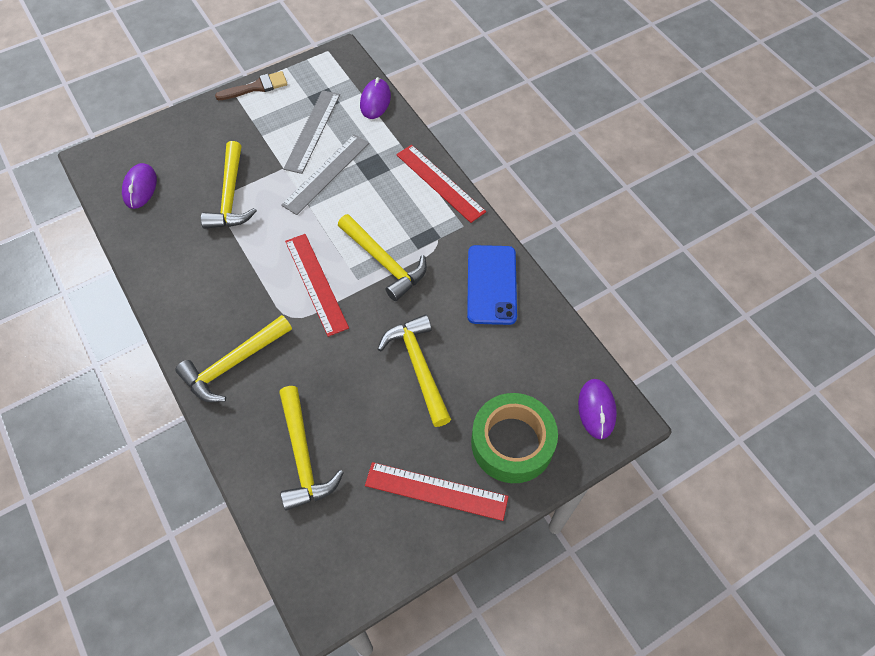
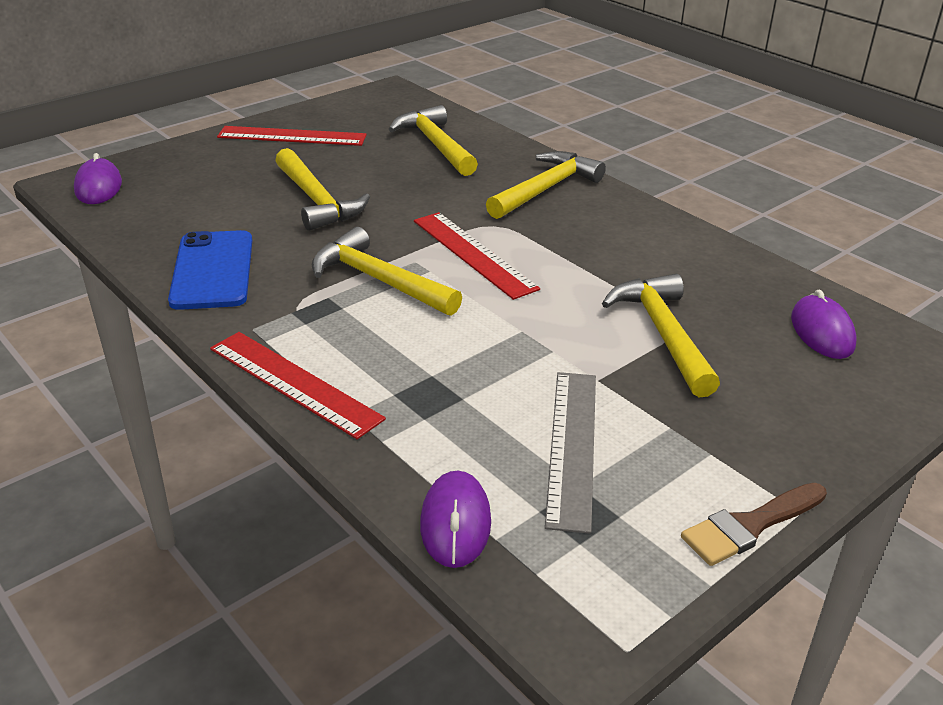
camera: 170 degrees right, 25 degrees down
(326, 174) = (512, 378): grey ruler -> none
(512, 443) = (206, 163): green tape -> none

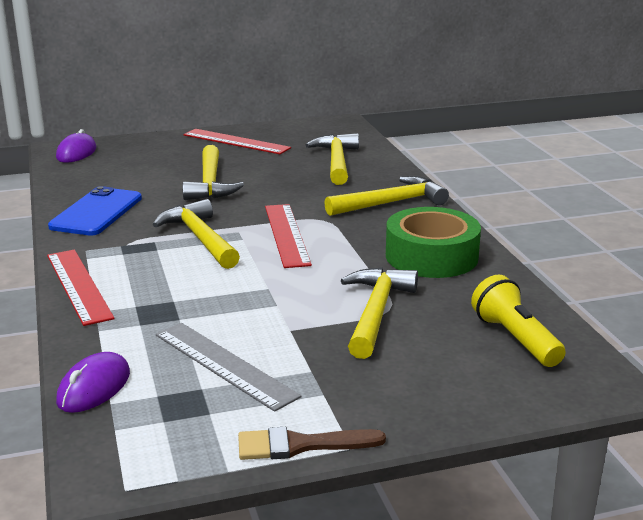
camera: 25 degrees right, 10 degrees down
(572, 446) = (224, 364): grey ruler -> grey ruler turned 75 degrees counterclockwise
(650, 249) = (431, 256): none -> green tape
(822, 332) = (515, 339): purple mouse -> yellow flashlight

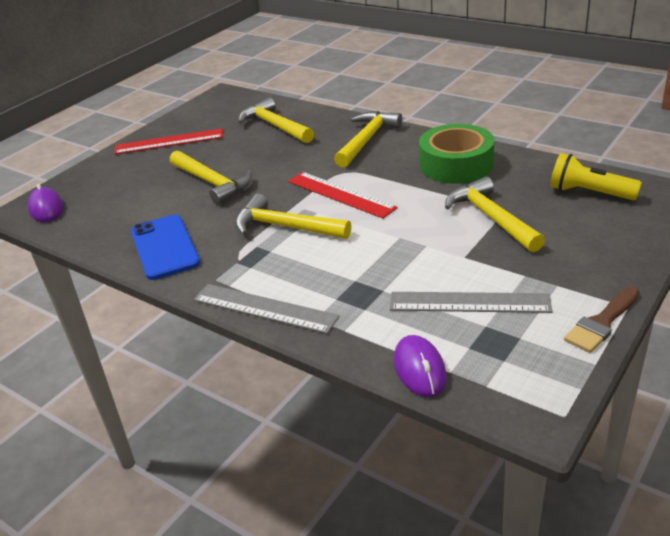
camera: 35 degrees left, 10 degrees up
(79, 285) = (264, 308): red ruler -> grey ruler

